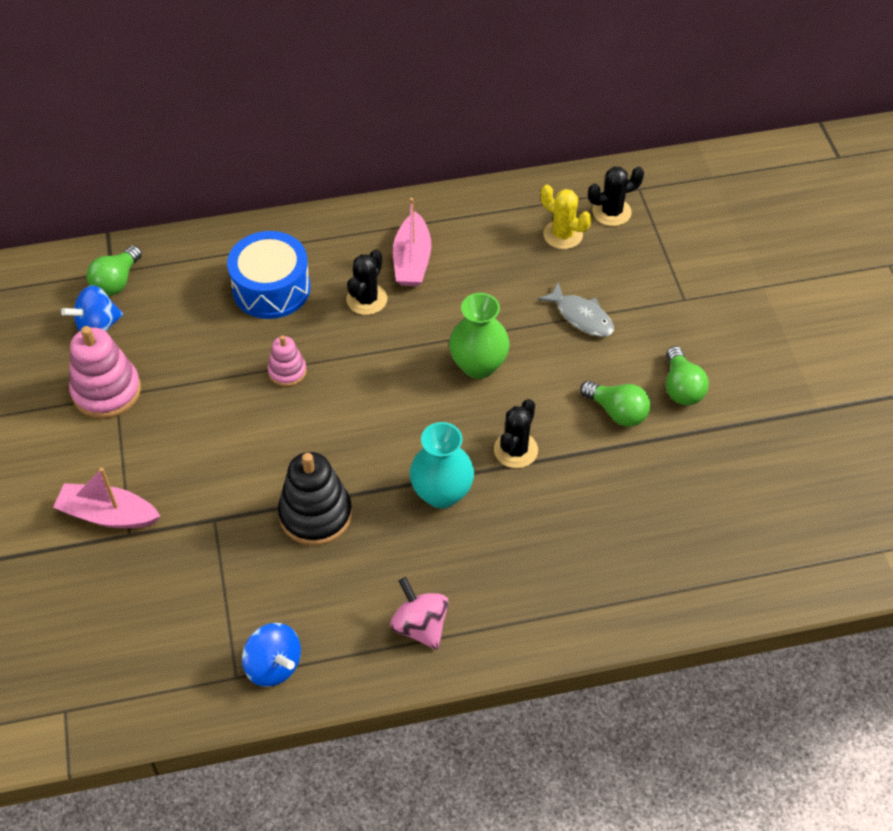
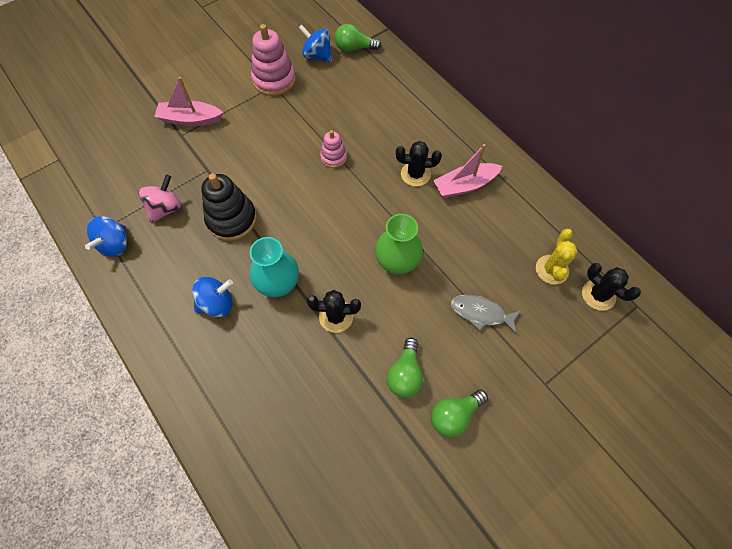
camera: 65 degrees right, 10 degrees up
(108, 515) = (190, 119): pink boat -> pink boat turned 75 degrees counterclockwise
(271, 288) = (393, 121): blue drum -> none
(420, 626) = (169, 315): pink spinning top -> pink spinning top (166, 209)
(433, 568) = (217, 304): none -> blue spinning top
(581, 316) = (481, 313): grey fish -> grey fish turned 90 degrees clockwise

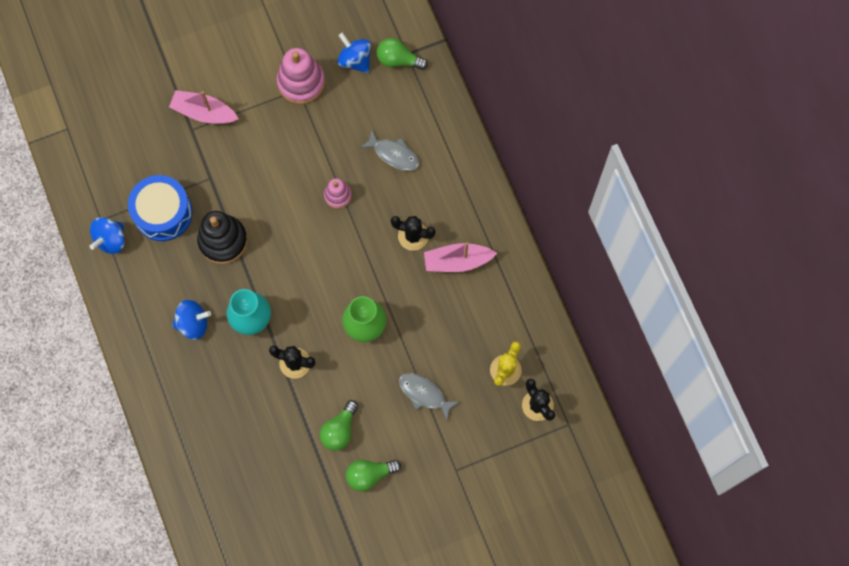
camera: 15 degrees right, 10 degrees up
(166, 209) = (163, 213): pink spinning top -> blue drum
(374, 115) = (393, 154): none -> grey fish

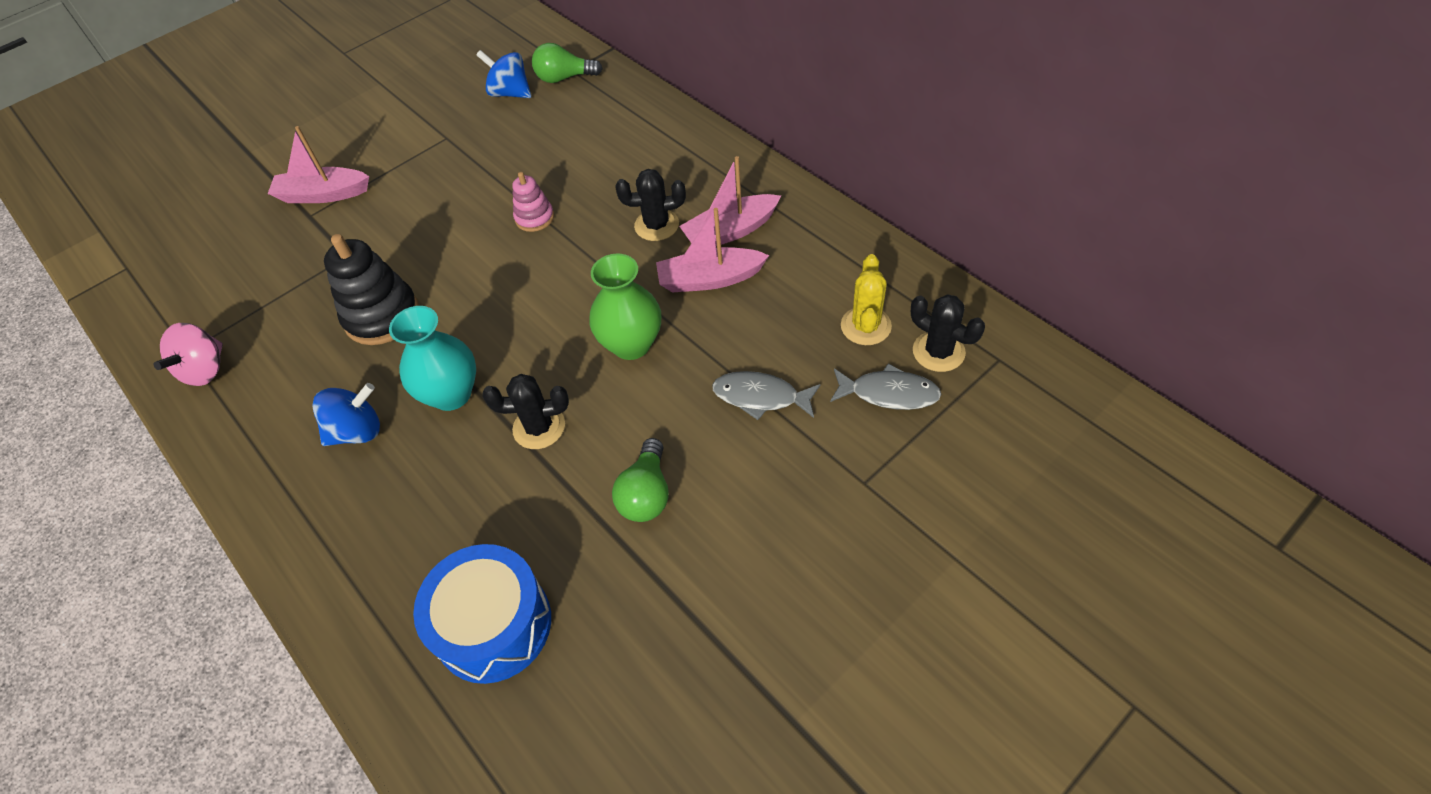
camera: 15 degrees left, 20 degrees down
(111, 240) = (205, 370): blue spinning top -> pink spinning top
(163, 213) = (283, 314): blue drum -> blue drum (493, 625)
(301, 82) = (447, 130): pink stacking toy -> none
(369, 475) = (724, 542): green light bulb -> none
(393, 154) = (594, 157): grey fish -> grey fish (888, 393)
(429, 295) = (710, 279): none -> pink boat

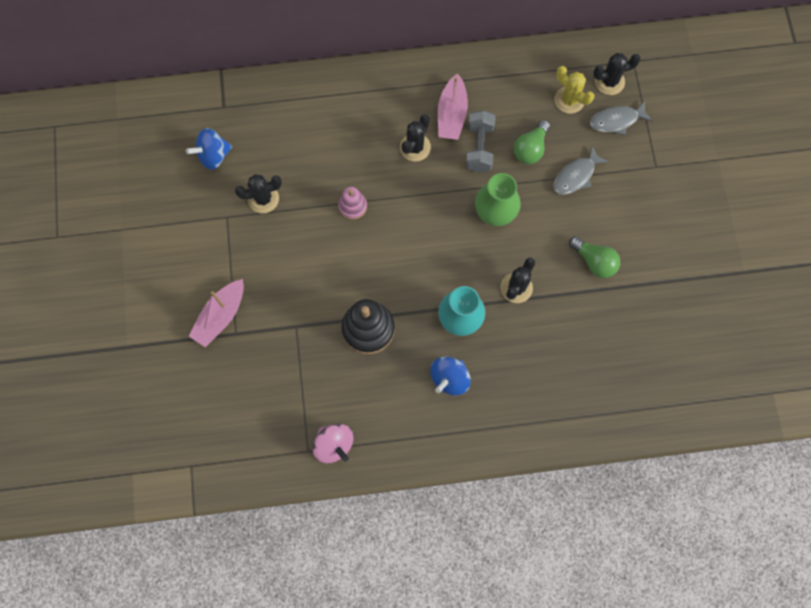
camera: 60 degrees left, 20 degrees up
(357, 431) = (449, 378): blue spinning top -> blue spinning top turned 150 degrees counterclockwise
(488, 150) = (263, 199): none -> black cactus
(493, 625) = (617, 367): blue drum -> none
(564, 78) = (227, 116): green light bulb -> green light bulb (530, 149)
(710, 279) = (479, 147): pink boat -> grey dumbbell
(888, 393) = (616, 120): grey fish -> grey fish turned 150 degrees counterclockwise

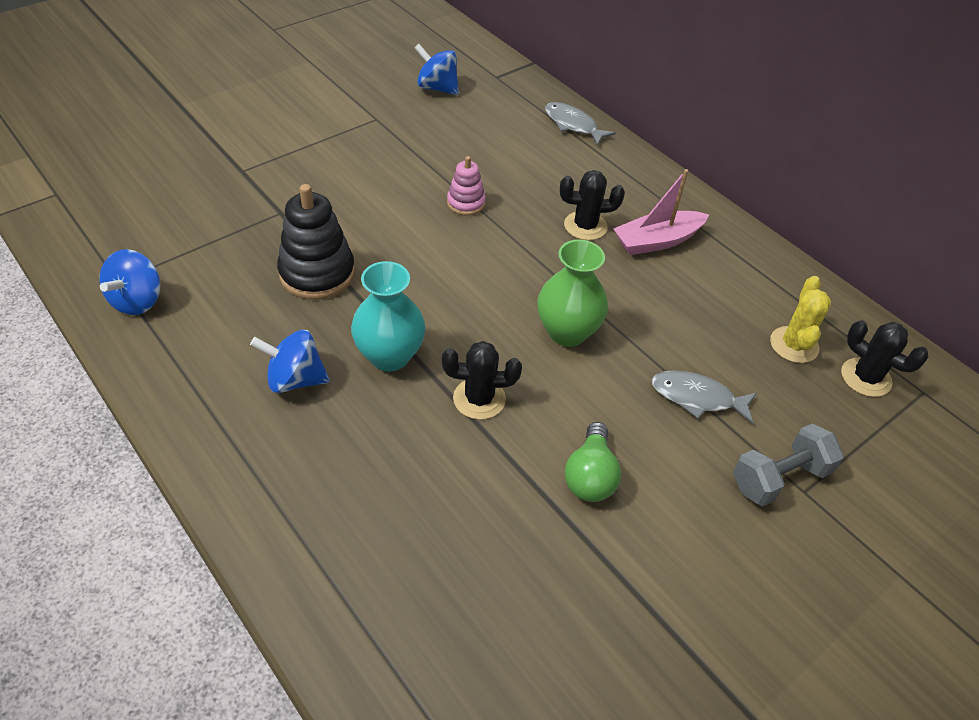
camera: 55 degrees right, 25 degrees down
(220, 316) = (255, 153): pink boat -> none
(263, 199) = (418, 135): black cactus -> none
(334, 445) = (137, 301): pink spinning top -> blue spinning top
(479, 147) = (640, 282): grey dumbbell -> grey dumbbell (779, 478)
(530, 149) = (687, 332): green light bulb -> none
(616, 120) = (821, 410): grey fish -> grey fish (573, 125)

